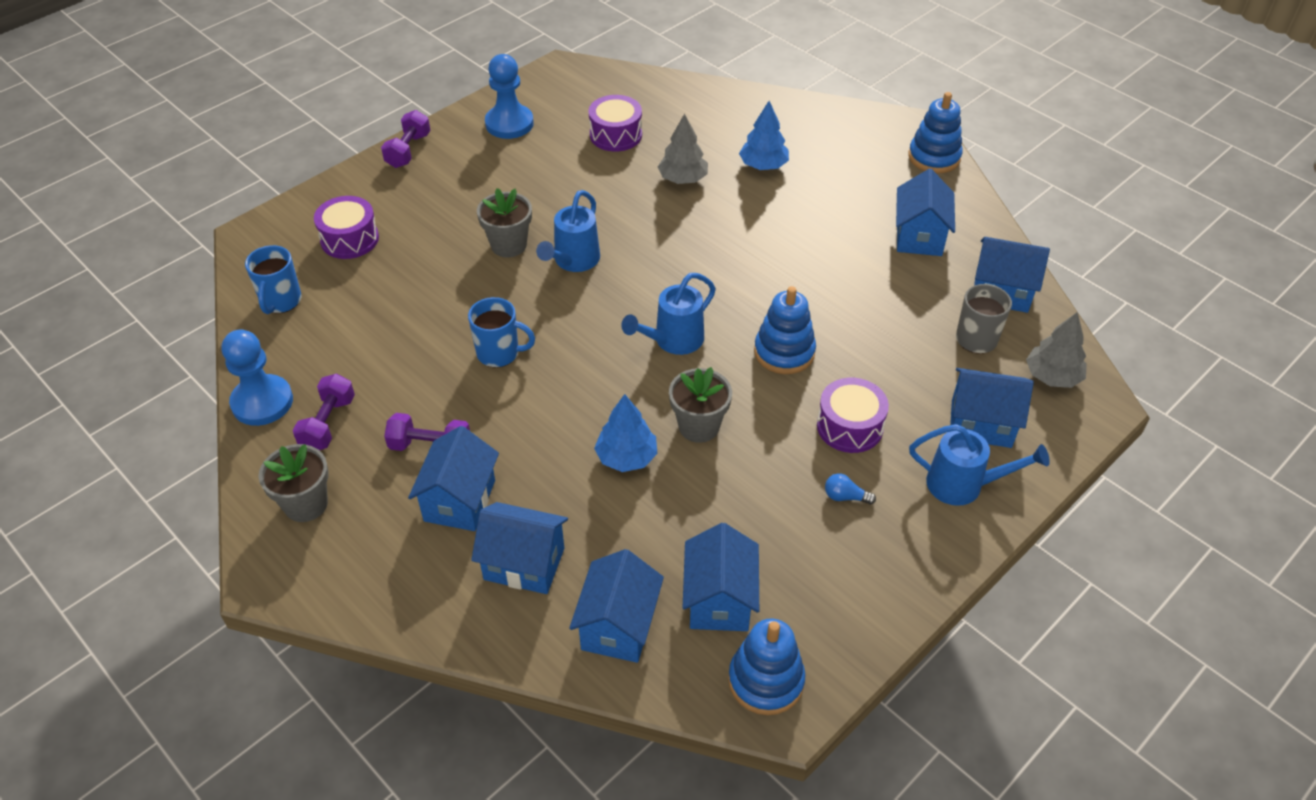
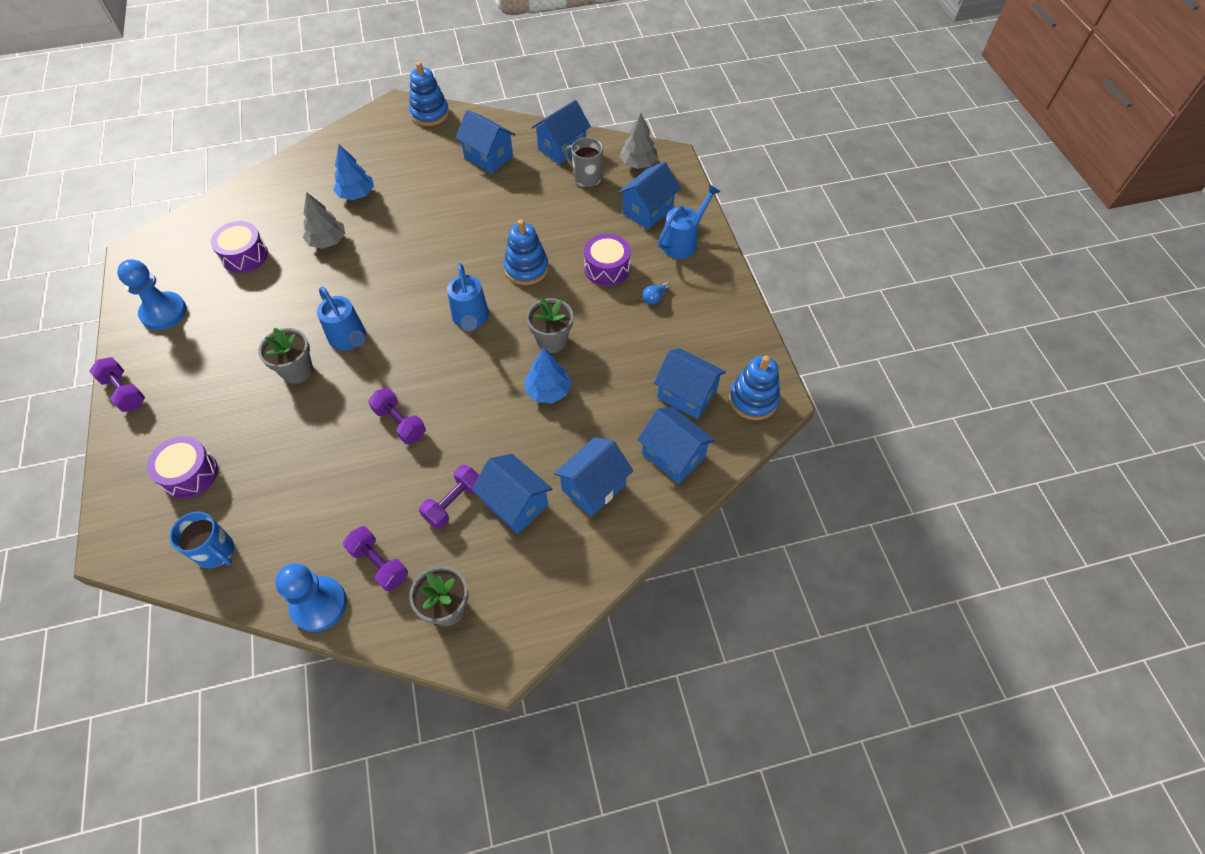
camera: 60 degrees left, 10 degrees up
(499, 353) = (400, 423): blue mug -> purple dumbbell

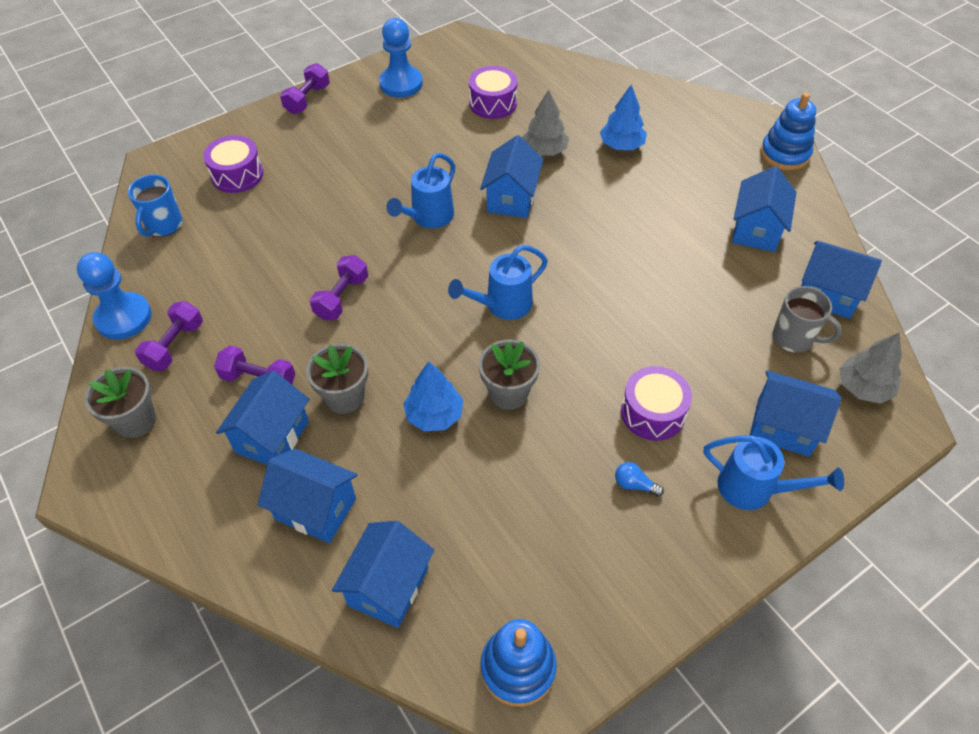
camera: 70 degrees right, 5 degrees down
(297, 370) = (374, 196): grey flower pot -> grey flower pot (345, 397)
(526, 268) = (604, 329): blue stacking toy -> none
(586, 178) = (793, 338): grey mug -> grey mug turned 105 degrees clockwise
(686, 394) = (490, 574): blue house -> blue house (511, 198)

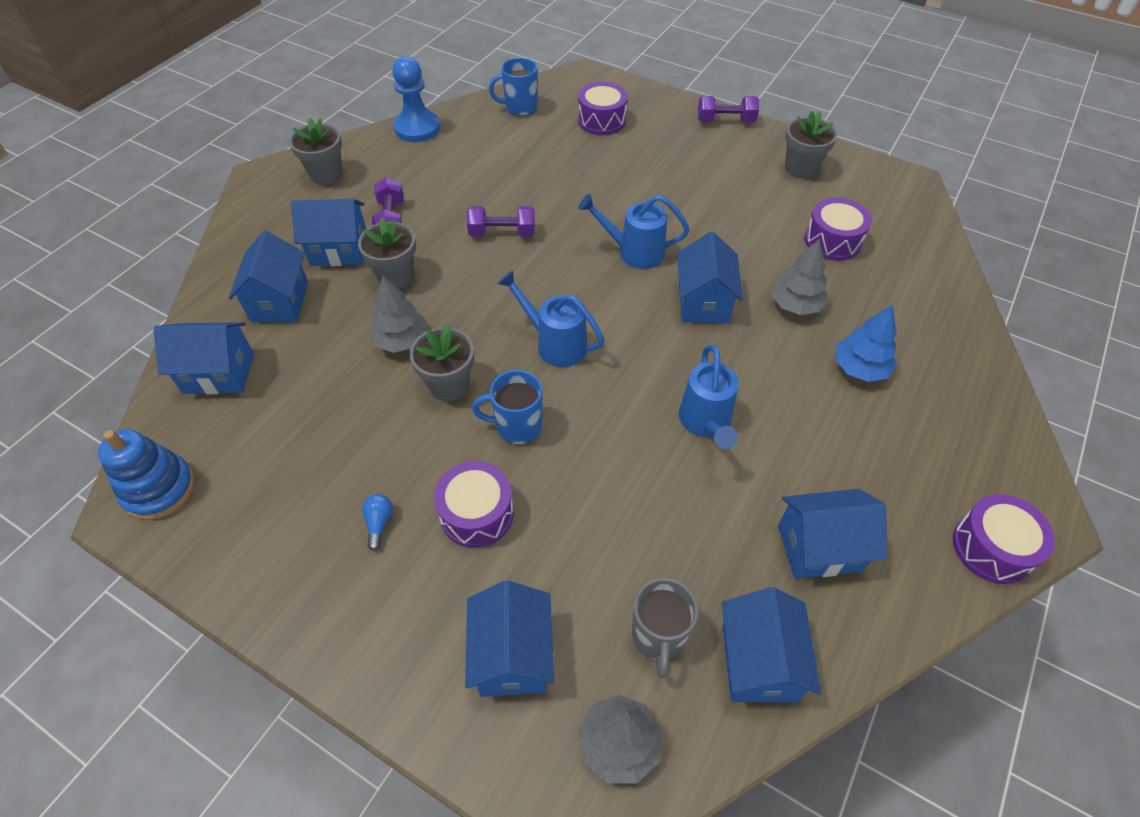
camera: 65 degrees right, 0 degrees up
(175, 345) = (403, 164): purple dumbbell -> none
(401, 84) = (800, 168): blue pawn -> grey flower pot
(434, 415) = (401, 340): blue tree -> grey tree
(511, 198) = (703, 302): blue house -> blue house turned 75 degrees counterclockwise
(578, 359) = (517, 426): none -> blue mug
(754, 489) = (412, 643): blue watering can -> blue watering can (706, 423)
(784, 154) = (992, 548): blue stacking toy -> purple drum

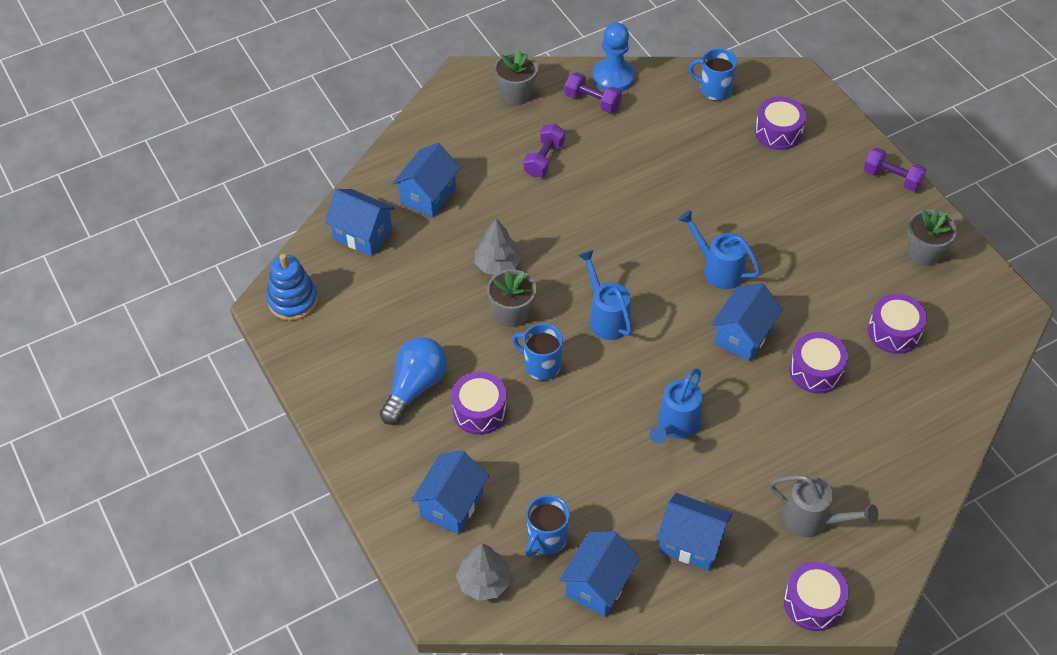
camera: 30 degrees right, 0 degrees up
(339, 250) = (491, 169): blue house -> none
(379, 523) = (415, 387): blue light bulb -> blue light bulb, size x2.37
(396, 276) = (521, 210): grey flower pot -> none
(502, 233) = (624, 207): purple dumbbell -> purple dumbbell (592, 101)
(658, 636) = (546, 539): grey mug -> blue mug
(795, 305) = (816, 371): grey tree -> purple drum
(859, 368) = (825, 442): blue tree -> none
(915, 455) = (813, 520): none -> grey watering can

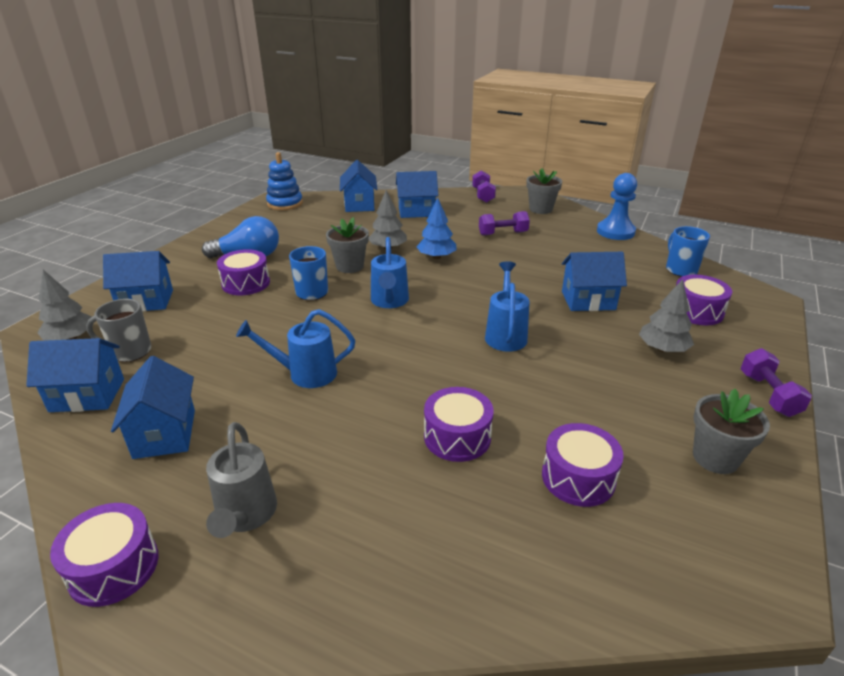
camera: 55 degrees right, 20 degrees down
(546, 539) = (130, 351): blue mug -> grey mug
(549, 238) = (436, 257): none -> blue tree
(592, 101) = (581, 232): purple dumbbell -> purple dumbbell (483, 195)
(606, 317) = (389, 302): blue watering can -> blue watering can turned 150 degrees clockwise
(743, 336) = (448, 374): blue house -> blue house (588, 300)
(807, 191) = (662, 349): none -> grey tree

